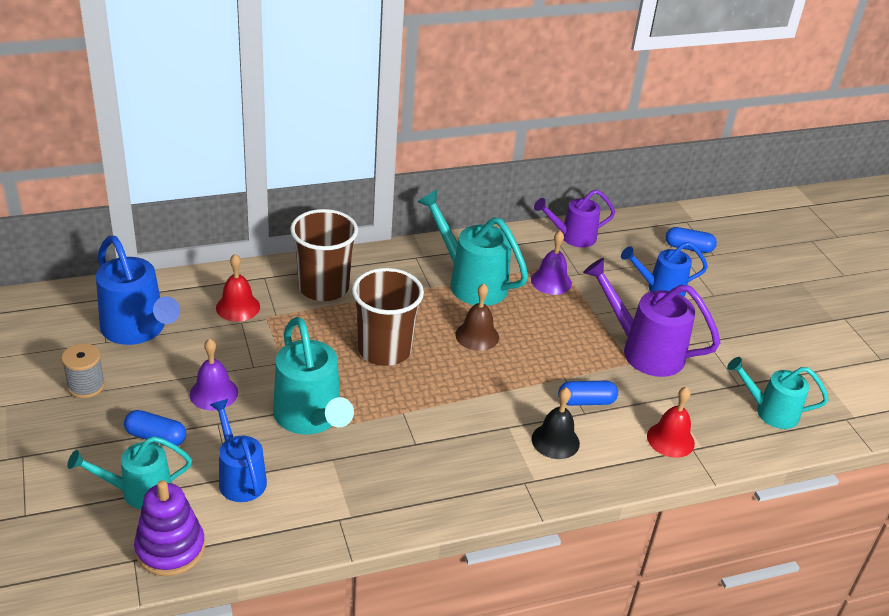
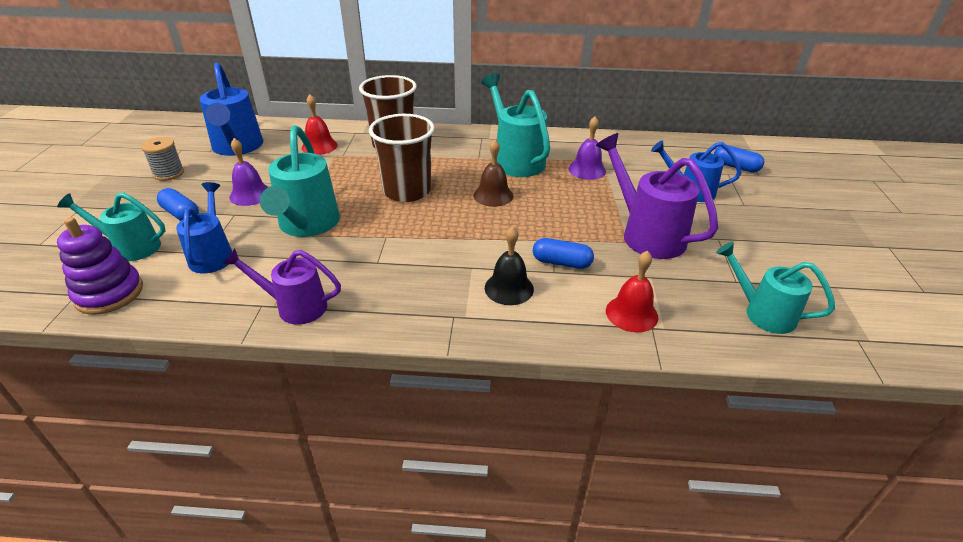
camera: 25 degrees right, 0 degrees up
(572, 237) = (626, 144): purple watering can -> purple watering can (294, 306)

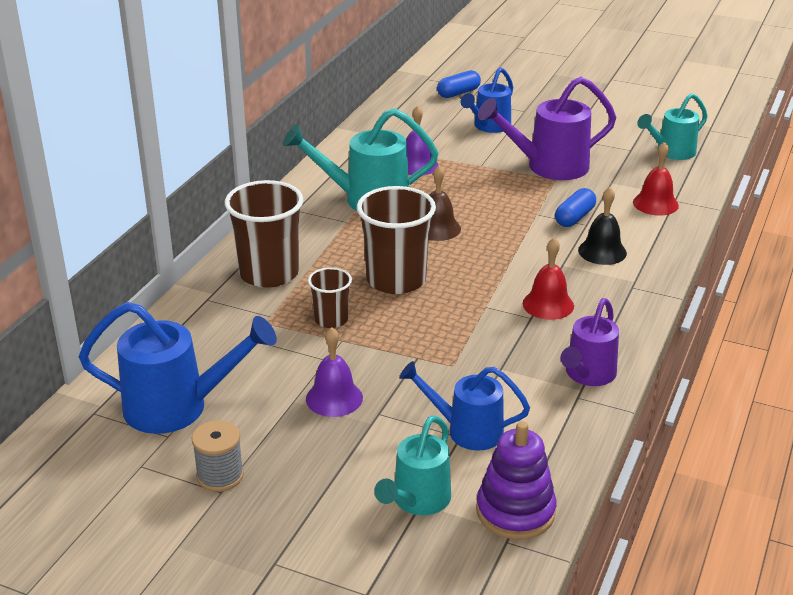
camera: 70 degrees left, 5 degrees down
(181, 214) = (353, 459): blue capsule -> none
(307, 225) = (436, 357): turquoise watering can -> none
(319, 146) = (229, 332): red bell -> red bell (548, 304)
(344, 176) = (331, 319): none -> brown cup

